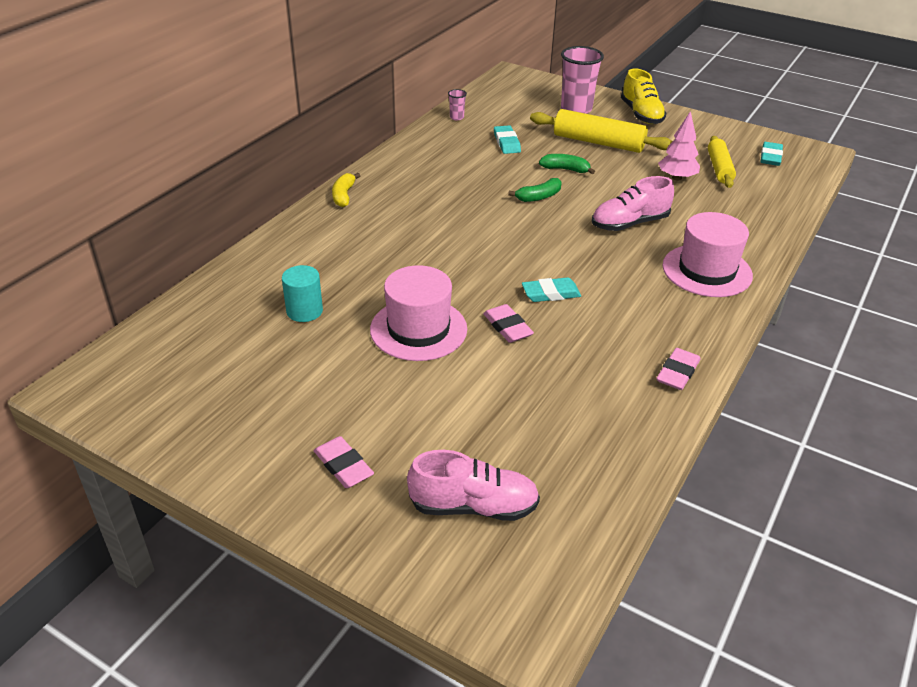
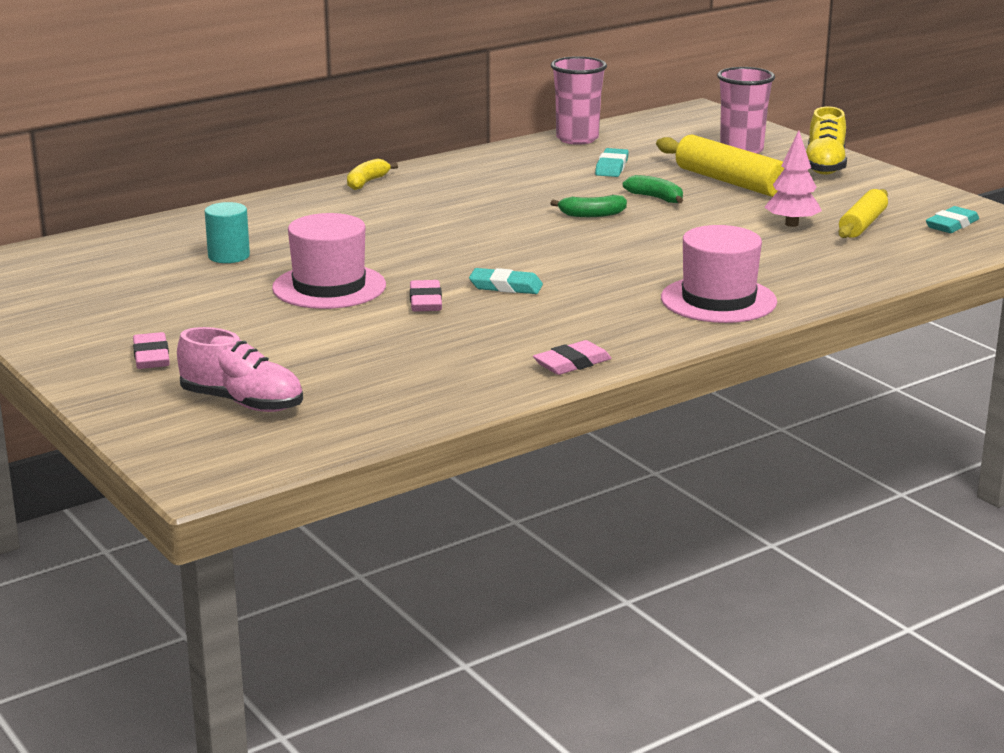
camera: 25 degrees right, 15 degrees down
(456, 117) = (577, 139): pink cup -> pink cup, size x2.24
(629, 223) = (675, 251): pink shoe -> none

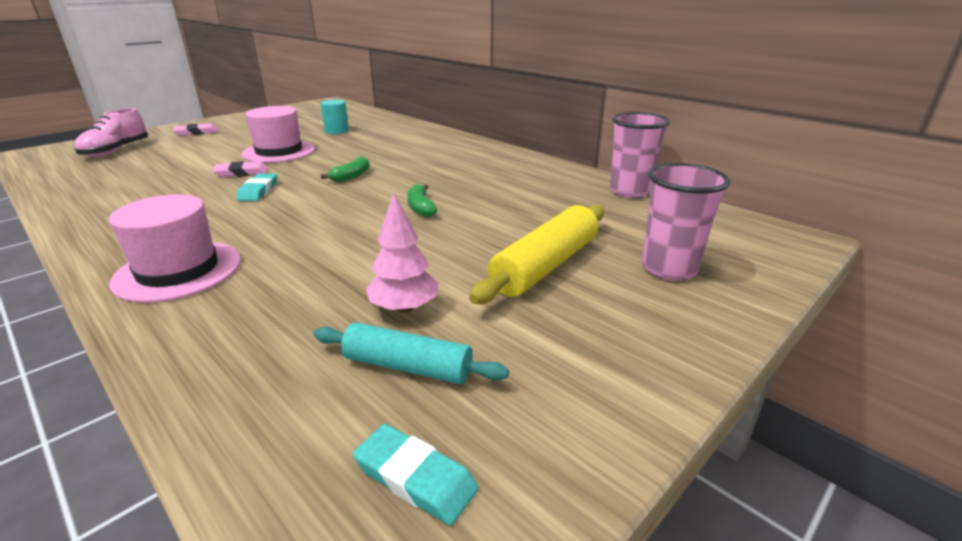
camera: 80 degrees right, 5 degrees up
(367, 182) = (474, 144): yellow banana -> none
(572, 363) = (85, 219): pink eraser -> none
(611, 167) = (557, 208): turquoise eraser -> none
(655, 198) = (475, 230): green banana -> green banana (351, 176)
(824, 166) = (657, 331): yellow shoe -> none
(862, 224) = (407, 366): yellow rolling pin -> turquoise rolling pin

